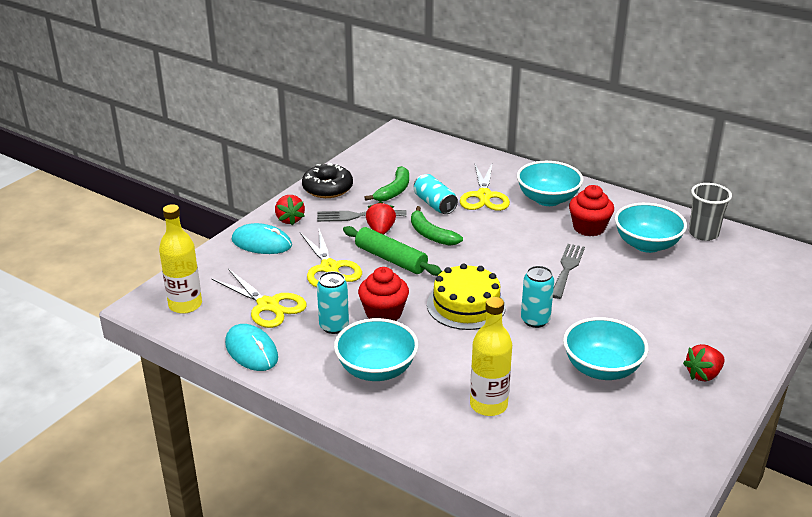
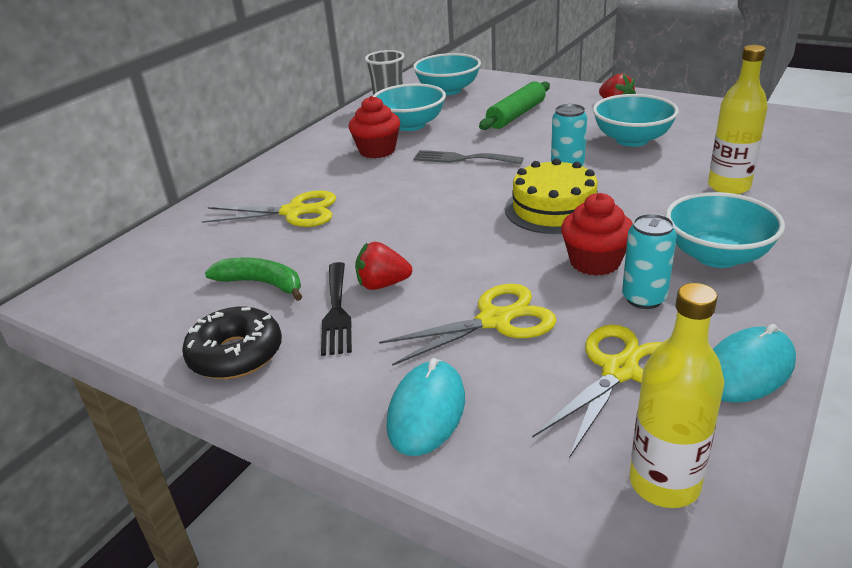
camera: 90 degrees left, 0 degrees up
(290, 219) = (343, 386): red strawberry -> none
(357, 216) = (336, 311): grey fork -> black fork
(391, 259) = (460, 268): green rolling pin -> green rolling pin (516, 115)
(431, 234) = (393, 243): green banana -> none
(434, 204) = (310, 246): turquoise can -> none
(547, 199) = (310, 173): turquoise bowl -> turquoise bowl (448, 90)

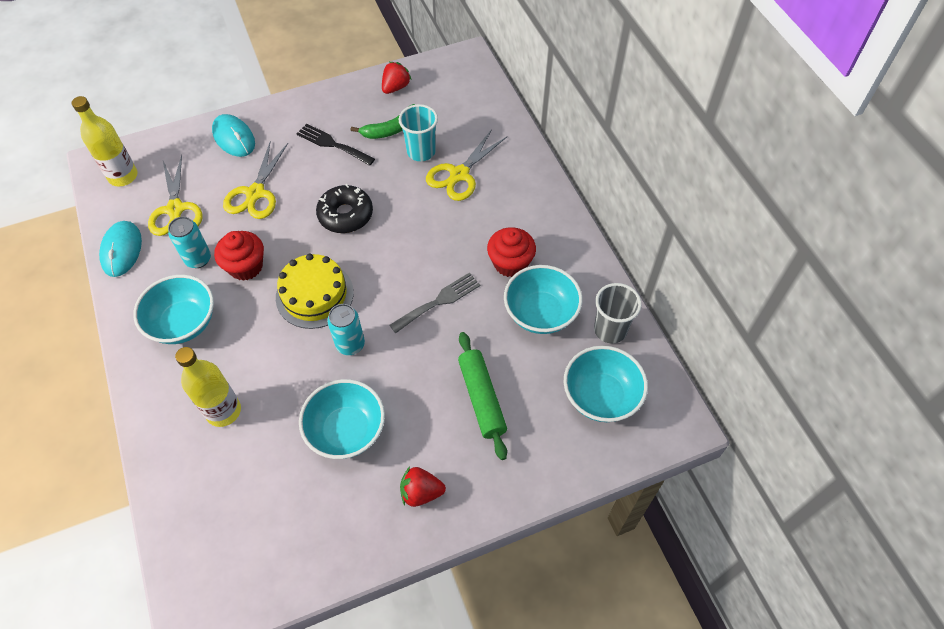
camera: 125 degrees right, 25 degrees up
(236, 354) = (341, 99): black donut -> black donut (345, 215)
(282, 247) = (421, 152): none -> turquoise cup
(382, 284) = (334, 171): red strawberry -> red strawberry (395, 87)

